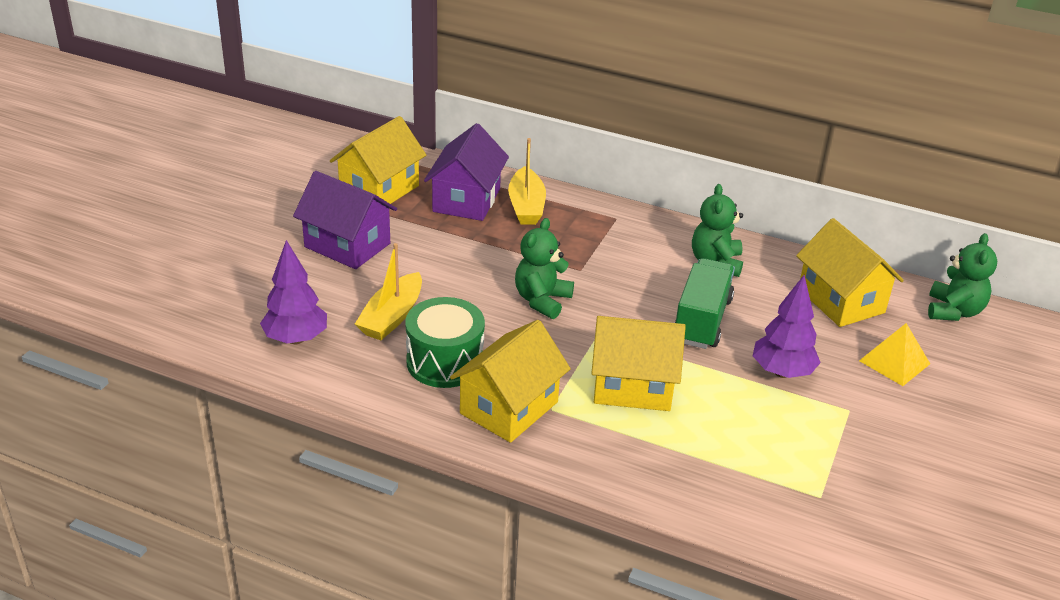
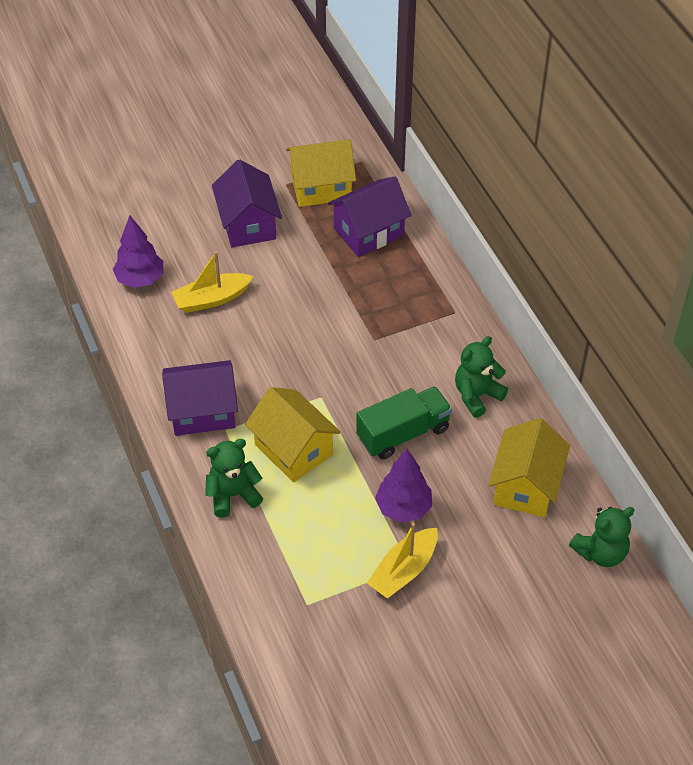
camera: 45 degrees right, 15 degrees up
(445, 362) = (204, 353): green drum -> none
(509, 408) = (202, 411): yellow house -> purple house
(526, 206) = (403, 262): yellow boat -> yellow boat (404, 570)
(542, 300) = (318, 347): green teddy bear -> green teddy bear (233, 495)
(894, 362) = (493, 557): yellow pyramid -> none

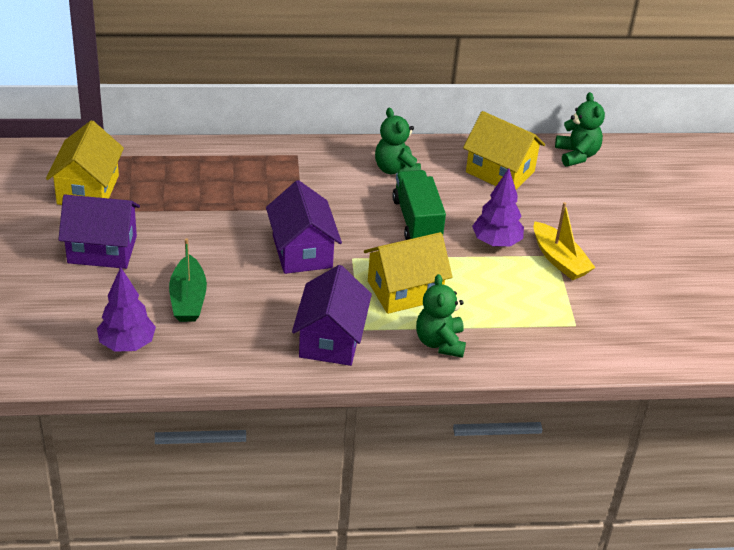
camera: 75 degrees left, 10 degrees down
(211, 299) = (188, 299): yellow boat -> green boat
(369, 232) = (168, 176): purple house -> purple house (302, 251)

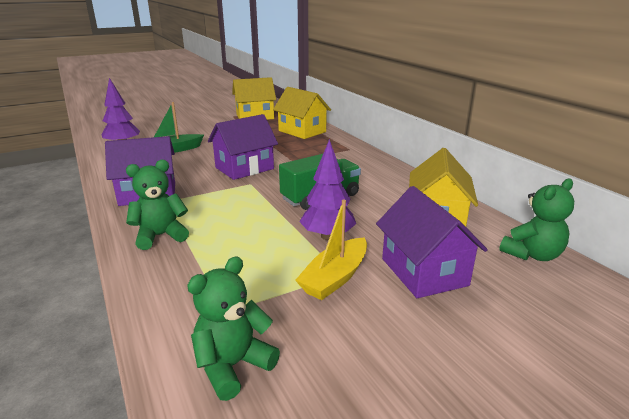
camera: 70 degrees right, 15 degrees down
(102, 249) = (206, 127): purple house -> purple house (424, 272)
(395, 169) = (376, 178): green teddy bear -> green teddy bear (233, 366)
(404, 290) = (224, 209): yellow house -> yellow house (302, 131)

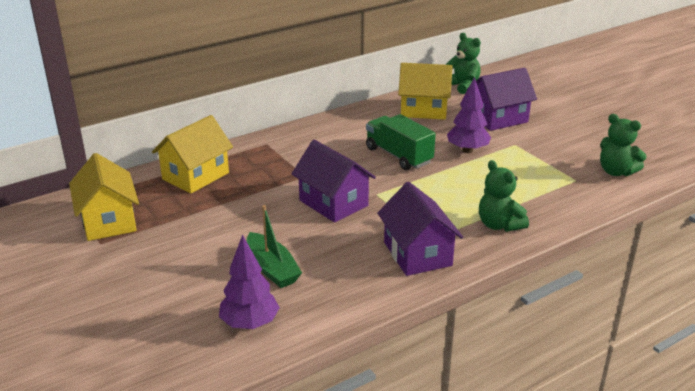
camera: 95 degrees left, 5 degrees up
(335, 277) = (520, 146): yellow boat -> none

